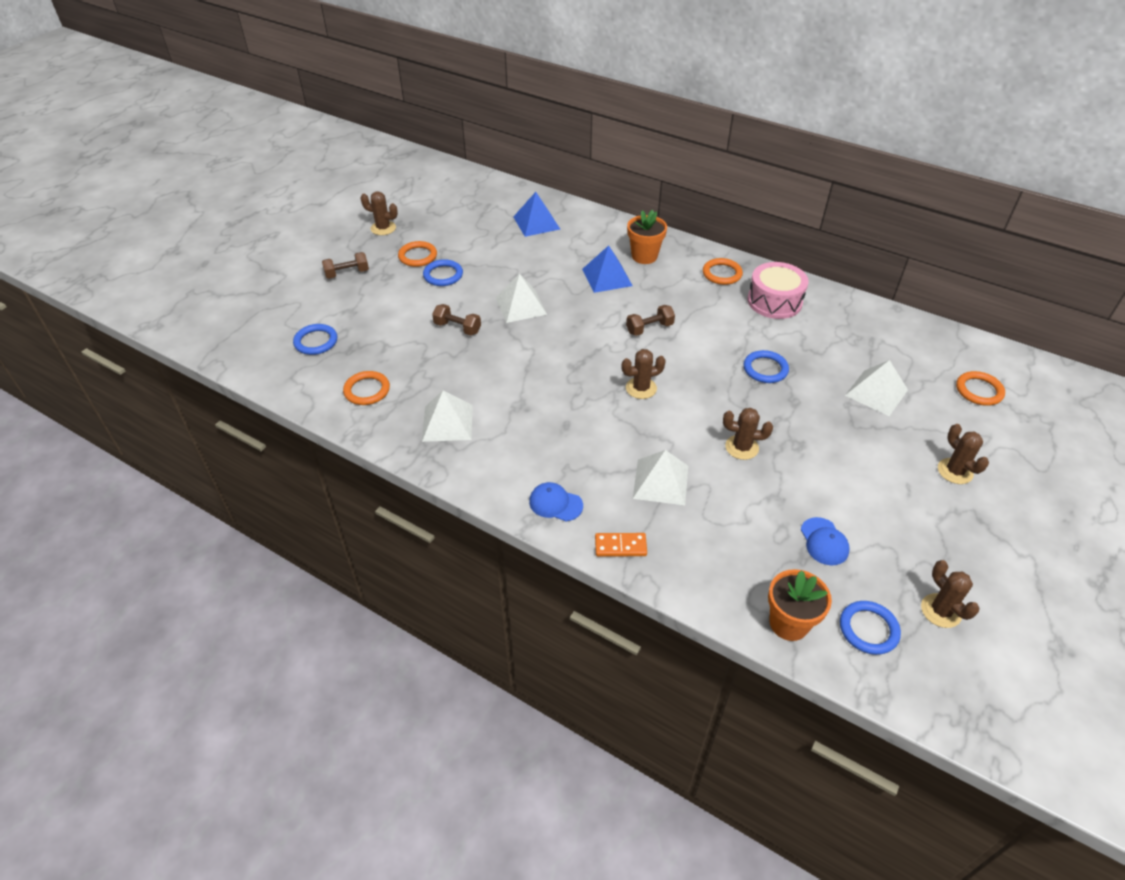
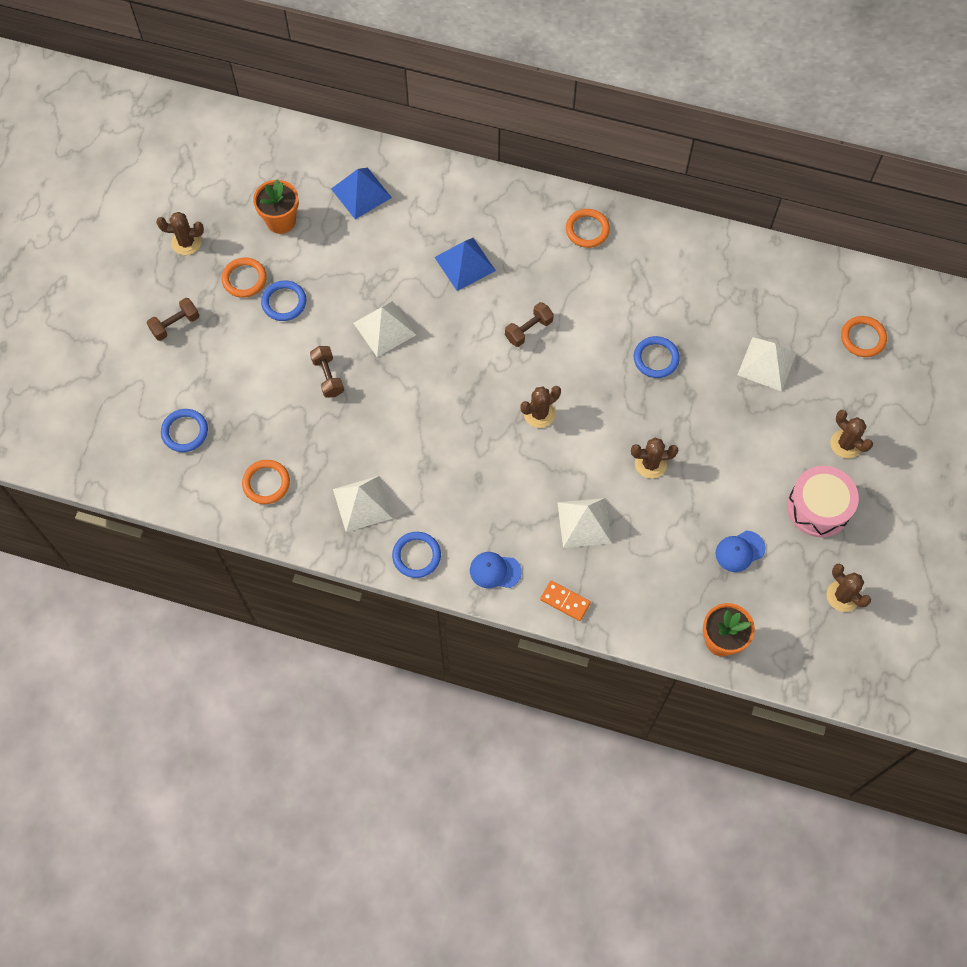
camera: 15 degrees left, 20 degrees up
(457, 328) = (328, 377): brown dumbbell -> brown dumbbell turned 60 degrees clockwise
(620, 546) = (565, 601): orange domino -> orange domino turned 45 degrees clockwise
(644, 256) = (497, 221): orange flower pot -> orange flower pot (281, 221)
(774, 301) = (650, 259): pink drum -> pink drum (818, 507)
(824, 541) = (739, 551): blue cap -> blue cap turned 90 degrees clockwise
(868, 629) = (786, 629): blue ring -> blue ring (416, 556)

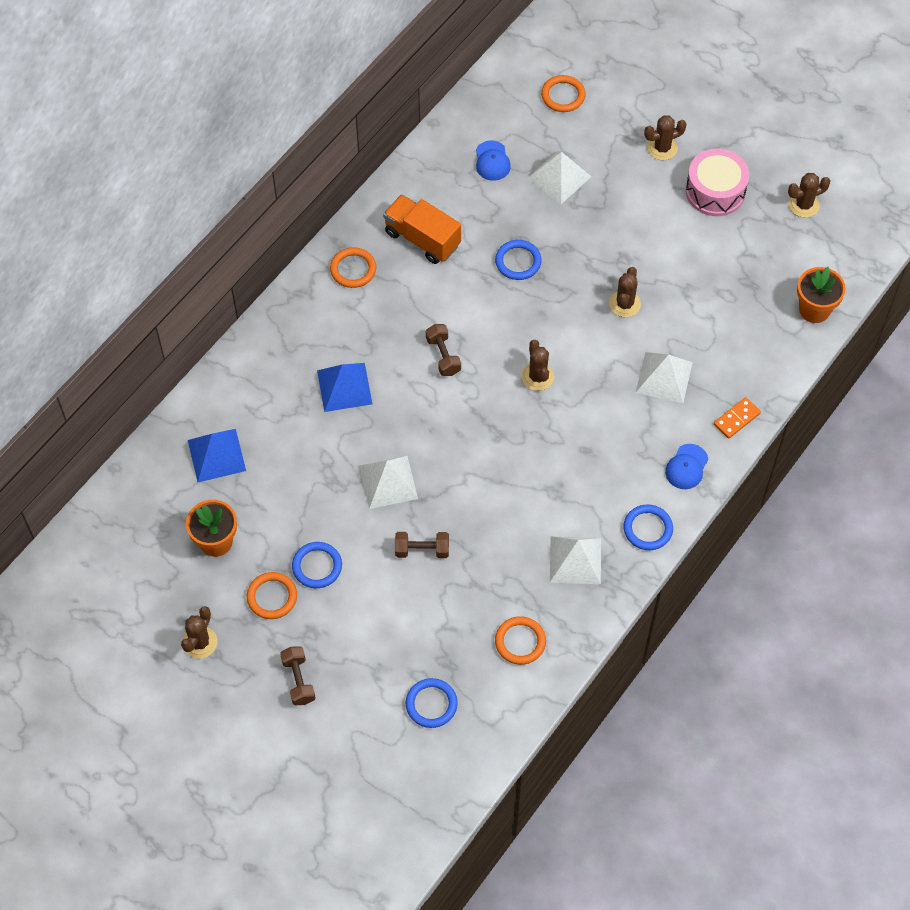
camera: 70 degrees left, 5 degrees down
(644, 273) = (422, 239): none -> orange truck
(739, 551) = (735, 265): blue cap -> blue cap (492, 161)

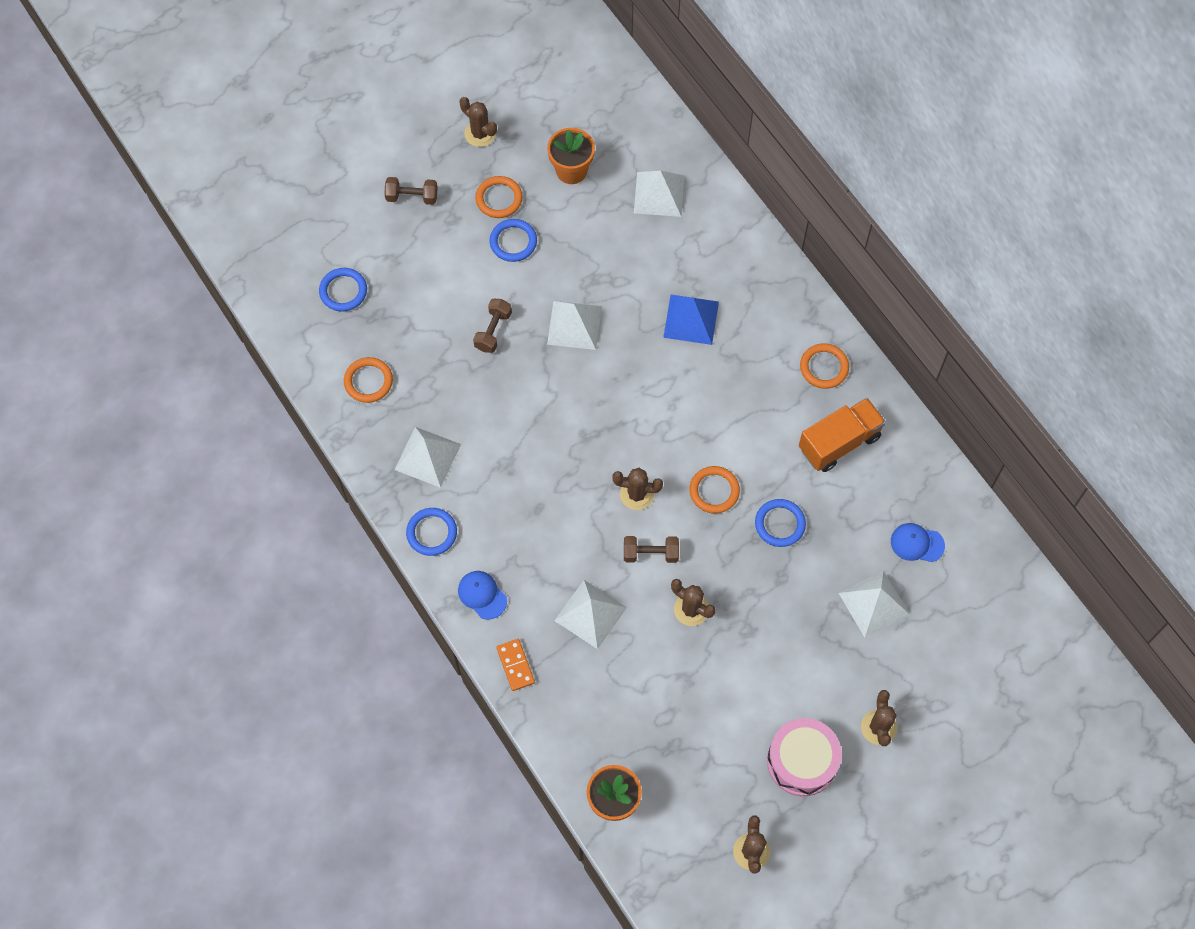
camera: 110 degrees right, 5 degrees up
(216, 455) = (659, 194): blue pyramid -> white pyramid
(443, 356) = (693, 416): brown dumbbell -> brown dumbbell (650, 553)
(563, 95) = (984, 648): orange ring -> orange ring (714, 491)

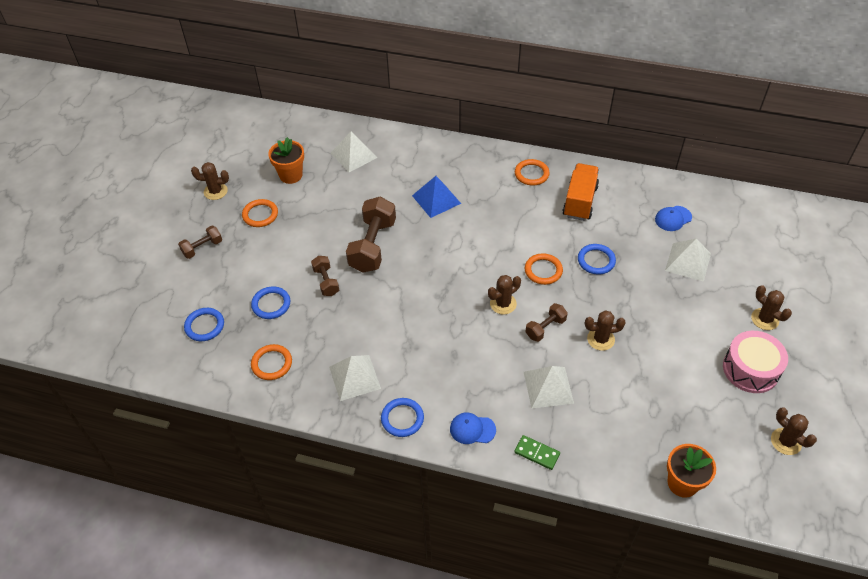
camera: 40 degrees left, 15 degrees down
(513, 242) = (291, 230): blue ring -> blue ring (271, 304)
(515, 665) = (537, 453): orange domino -> green domino
(574, 325) = (372, 246): white pyramid -> brown dumbbell

